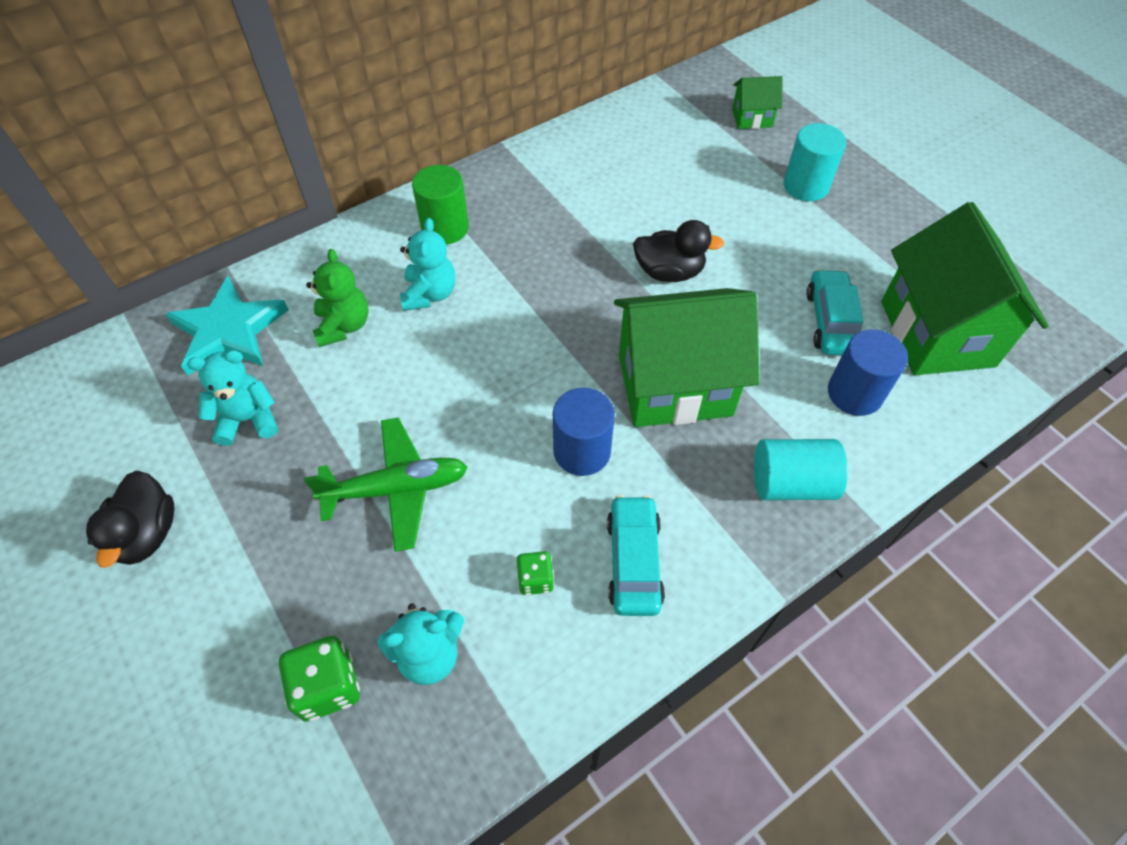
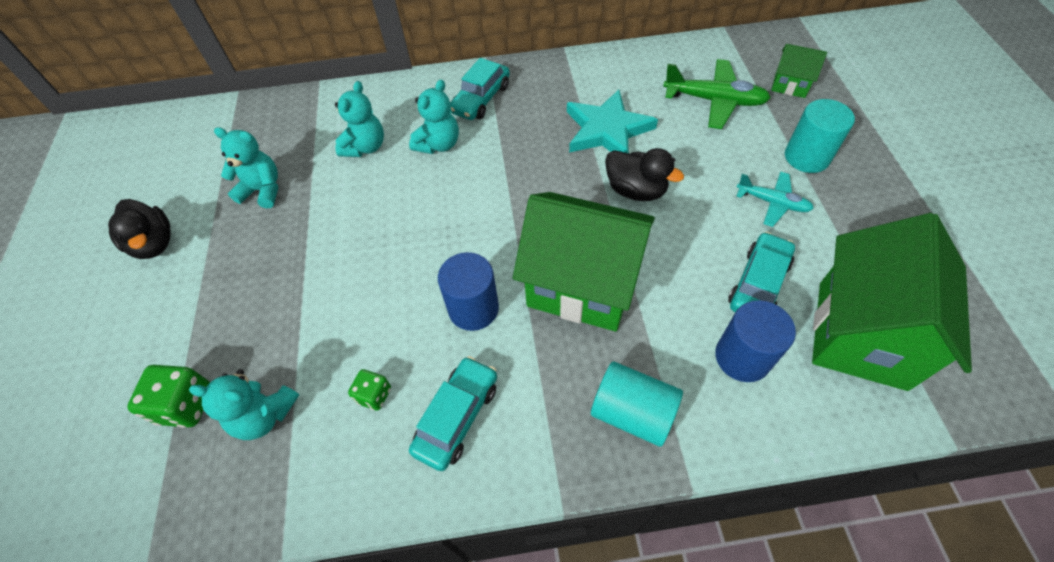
camera: 30 degrees right, 0 degrees up
(147, 534) = (154, 244): black duck -> black duck turned 60 degrees counterclockwise
(229, 331) = (291, 125): turquoise star -> turquoise star (607, 130)
(343, 326) = (365, 147): green teddy bear -> turquoise teddy bear
(396, 489) = (323, 280): green plane -> green plane (714, 101)
(445, 228) = (481, 99): green cylinder -> turquoise car
(800, 240) = (772, 203): none -> turquoise plane

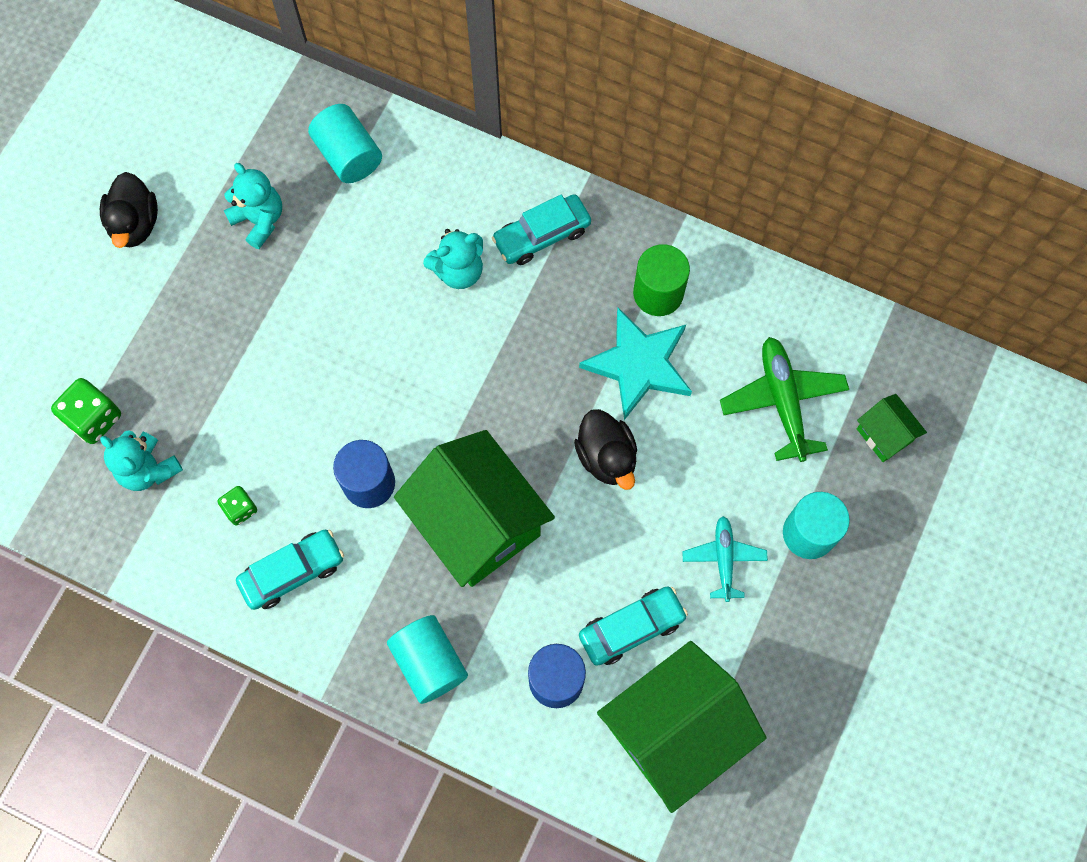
camera: 30 degrees right, 15 degrees up
(309, 124) = (348, 155): none -> turquoise cylinder
(365, 147) = (385, 226): turquoise teddy bear -> none
(583, 90) = (658, 293): none -> green cylinder
(714, 101) = (782, 401): green plane -> green plane turned 150 degrees counterclockwise
(772, 203) = (723, 559): turquoise plane -> turquoise plane turned 150 degrees counterclockwise

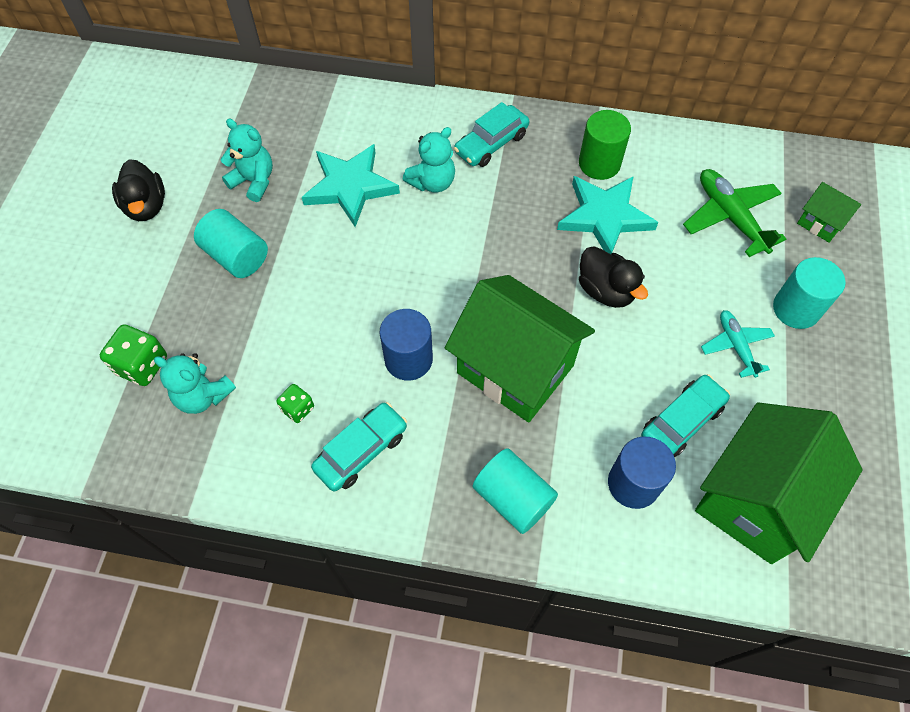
camera: 15 degrees left, 10 degrees down
(348, 155) = (315, 121): turquoise cylinder -> turquoise cylinder (236, 256)
(364, 254) = (350, 187): none -> turquoise star

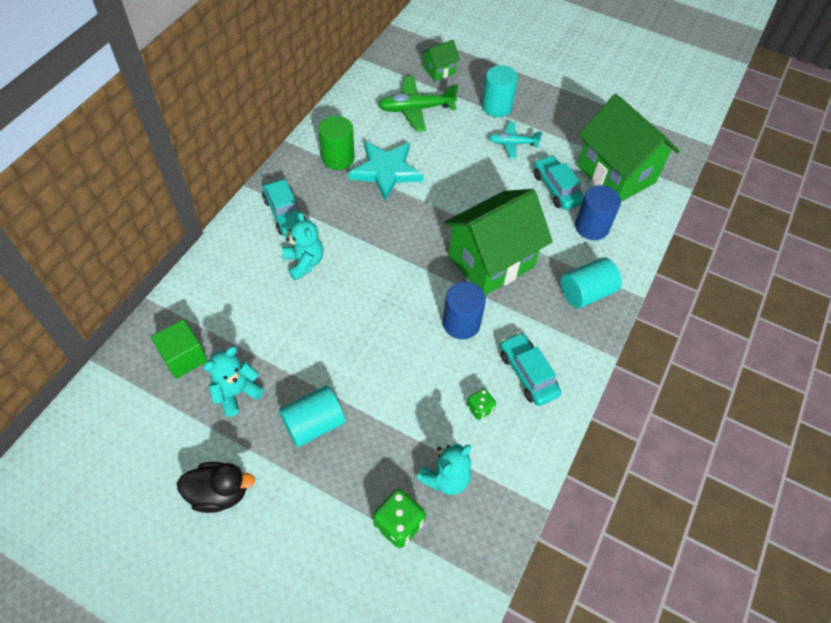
camera: 75 degrees left, 5 degrees down
(281, 127) = (184, 357): none -> green cube
(350, 187) = (280, 320): turquoise star -> none
(606, 291) = (447, 192): black duck -> none

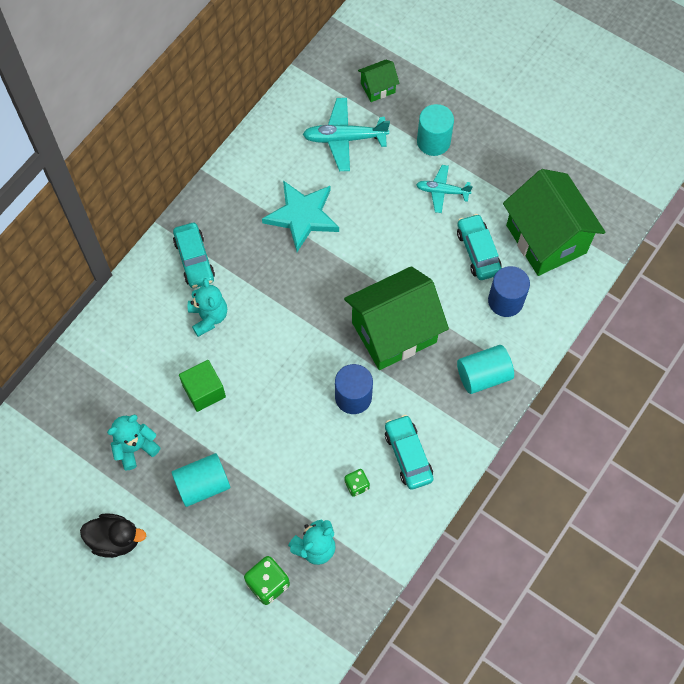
camera: 10 degrees right, 10 degrees up
(184, 357) = (89, 407): green cube -> green cube (204, 391)
(338, 158) = (254, 196): green cylinder -> none
(416, 109) = (344, 138): green plane -> turquoise plane

